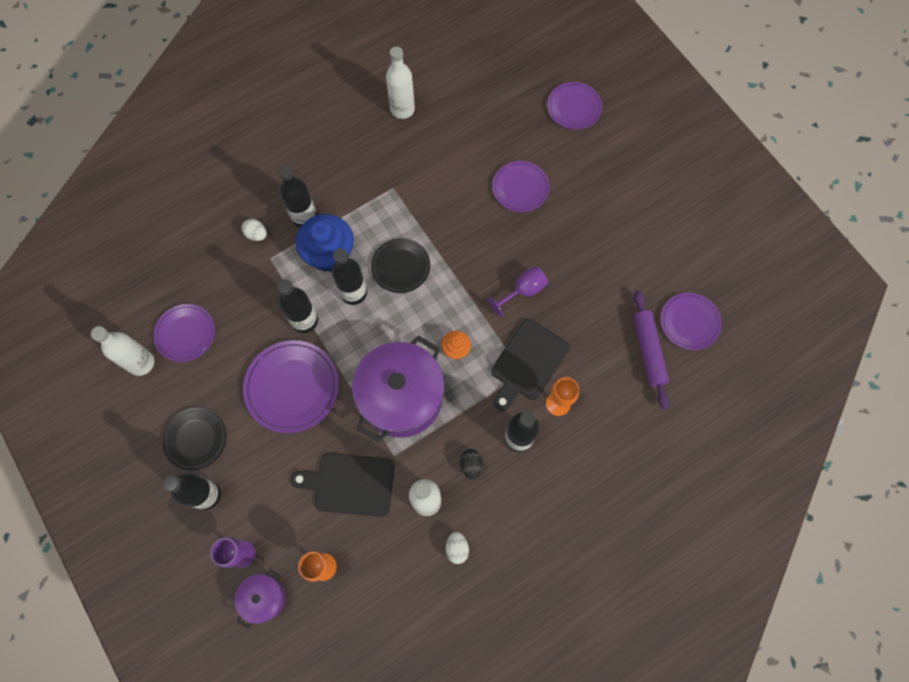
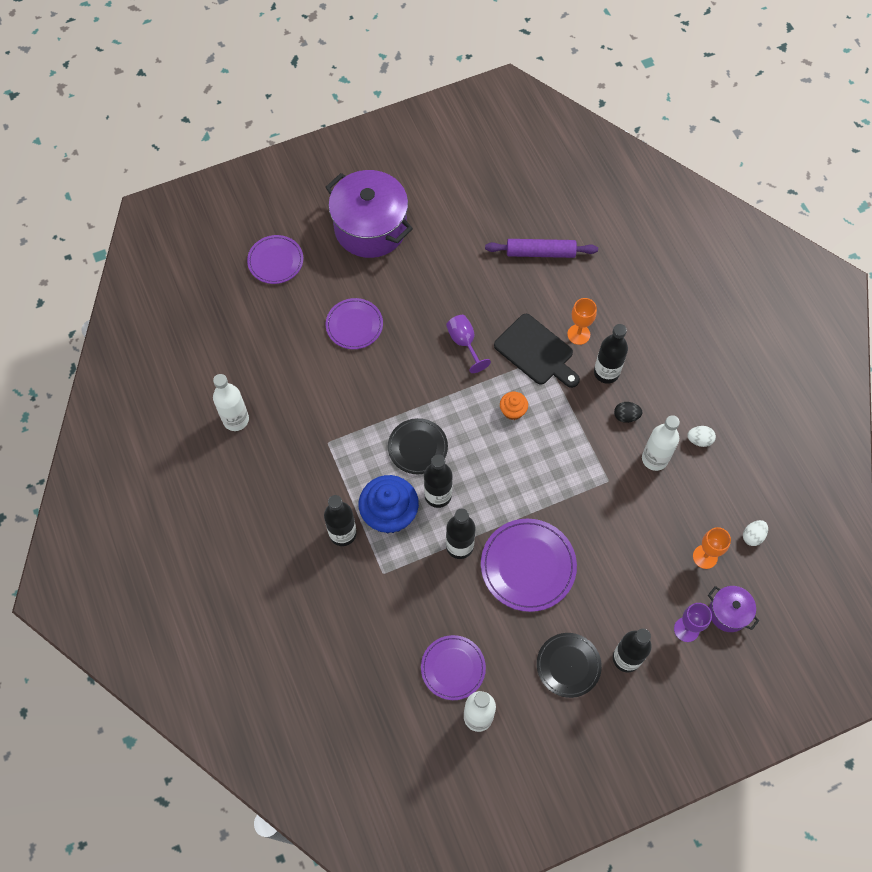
camera: 80 degrees left, 5 degrees down
(256, 234) = (352, 584): white egg -> white egg (753, 536)
(350, 484) = (631, 523): black cutting board -> none
(401, 397) = (553, 466): purple pot -> purple pot (370, 228)
(689, 322) = (519, 214): purple plate -> none

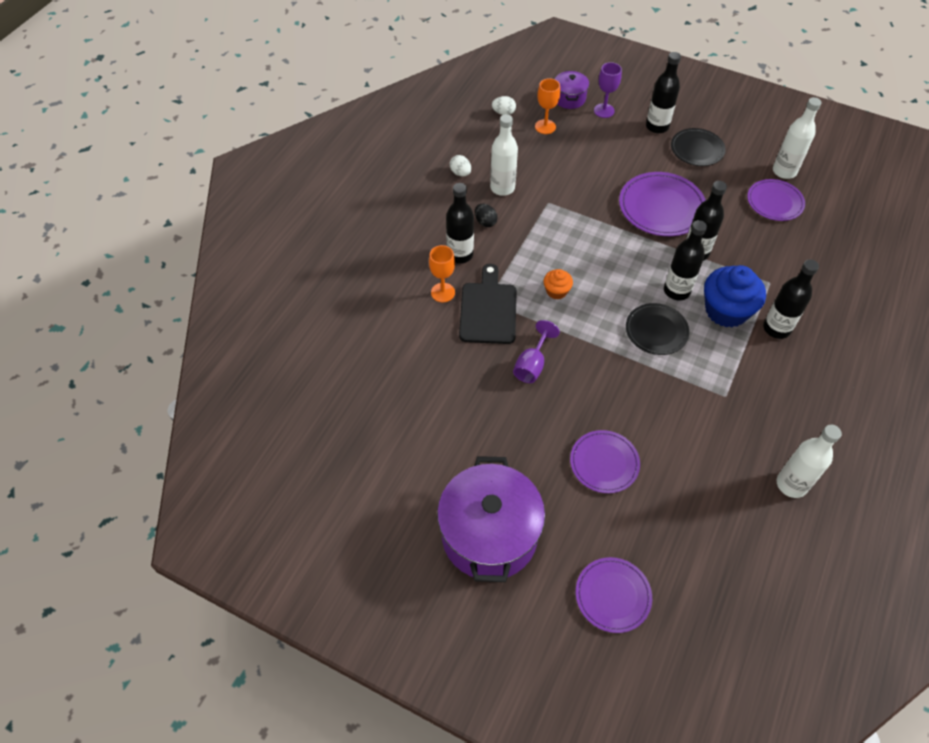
camera: 130 degrees left, 10 degrees down
(540, 252) = (385, 370): purple rolling pin -> none

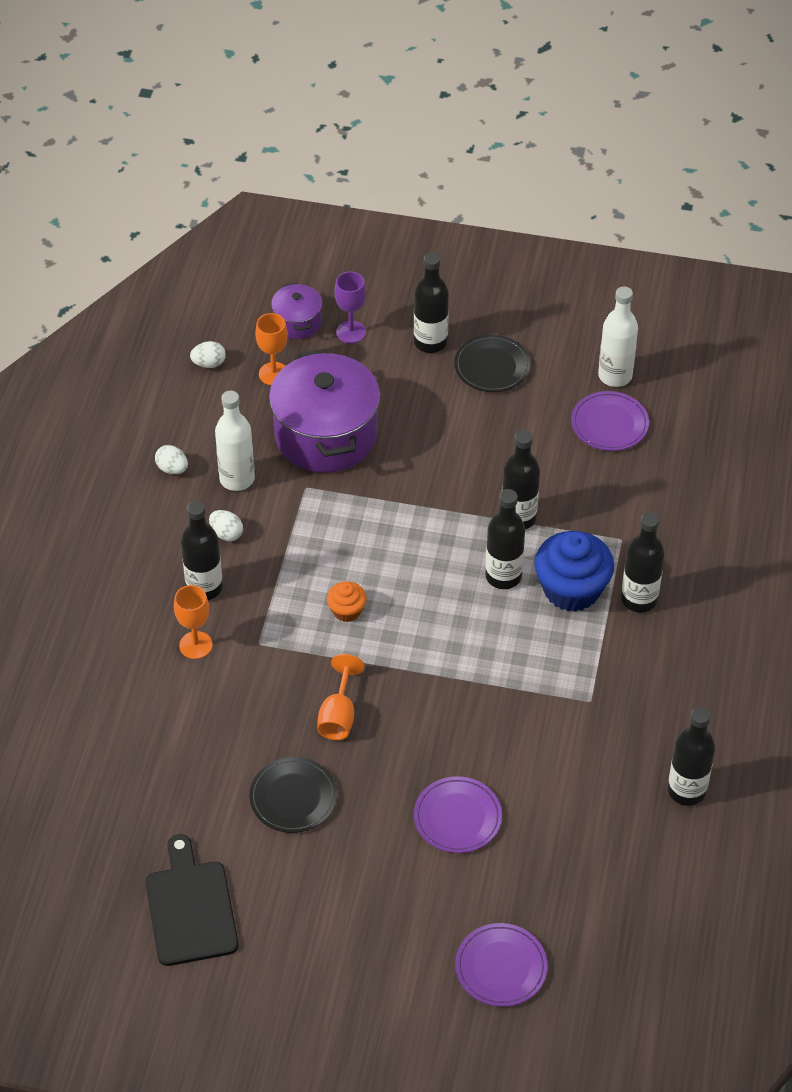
camera: 15 degrees left, 5 degrees down
(485, 222) = (226, 534): black egg -> white egg
(488, 310) = (262, 655): black cutting board -> black cutting board (190, 908)
(489, 535) = (338, 934): purple pot -> purple pot (326, 435)
(532, 365) = (338, 715): purple goblet -> orange goblet
(656, 331) = (488, 636): black plate -> black plate (293, 797)
(661, 207) = (460, 462): purple plate -> none
(791, 484) = (686, 790): white bottle -> black bottle

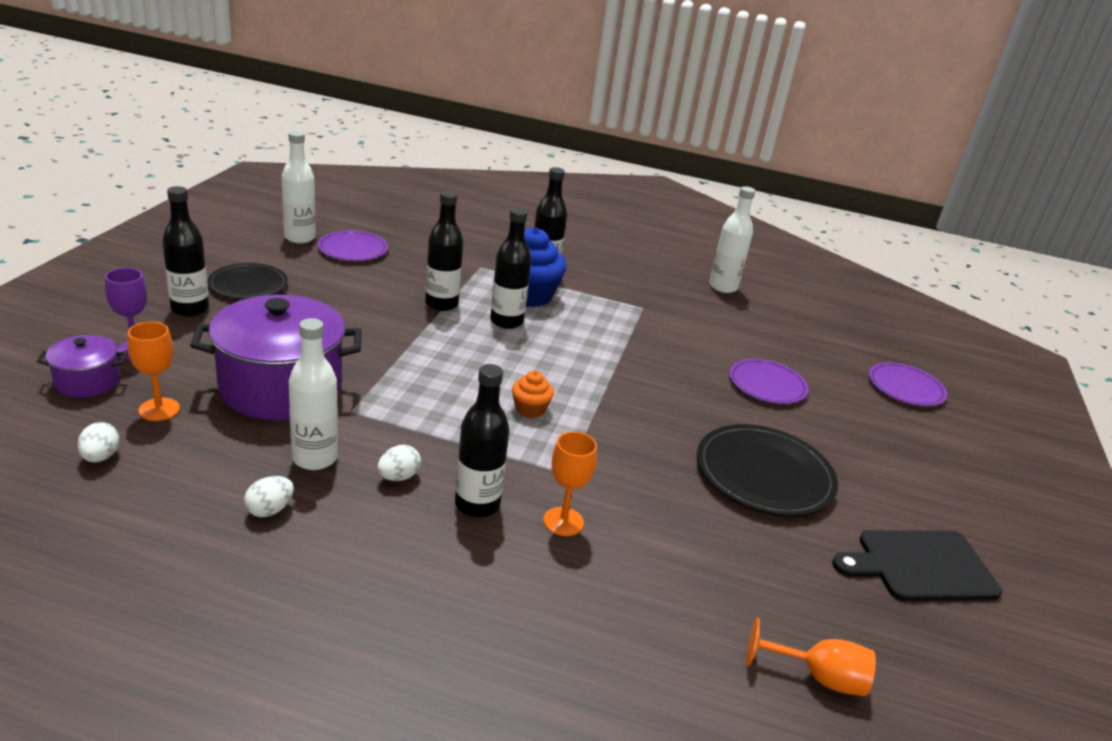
camera: 90 degrees left, 20 degrees down
(293, 797) = (764, 474): black plate -> black plate, size x1.53
(338, 715) = (661, 432): orange goblet -> orange goblet (818, 677)
(686, 790) = (723, 287): black bottle -> white bottle

